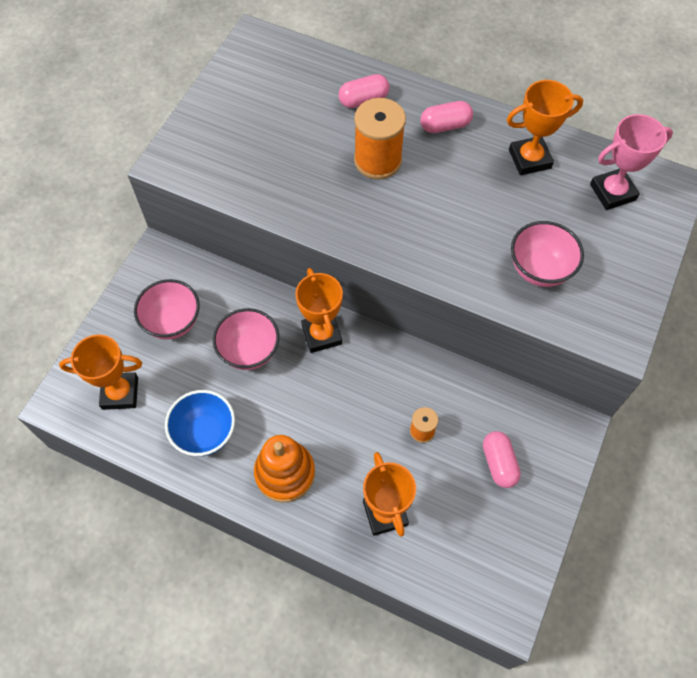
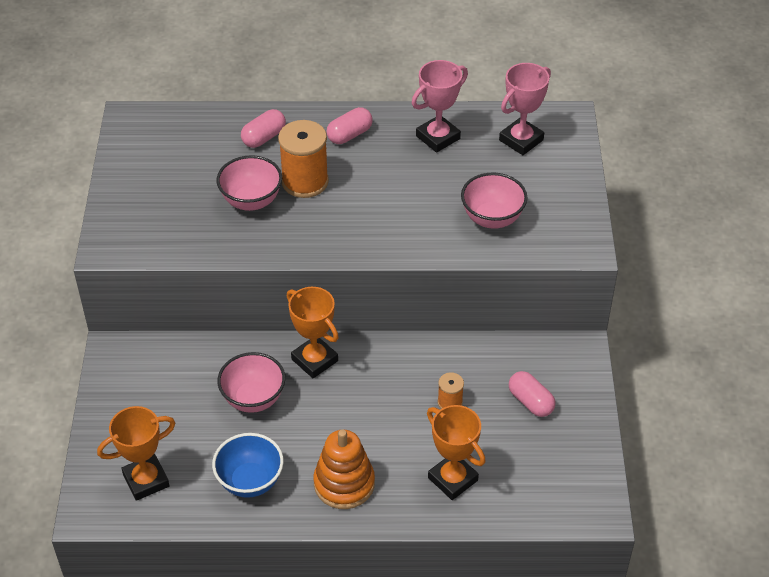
camera: 25 degrees left, 15 degrees down
(173, 322) = (163, 402): pink bowl -> pink bowl (251, 201)
(529, 159) = (438, 137): orange trophy -> pink trophy

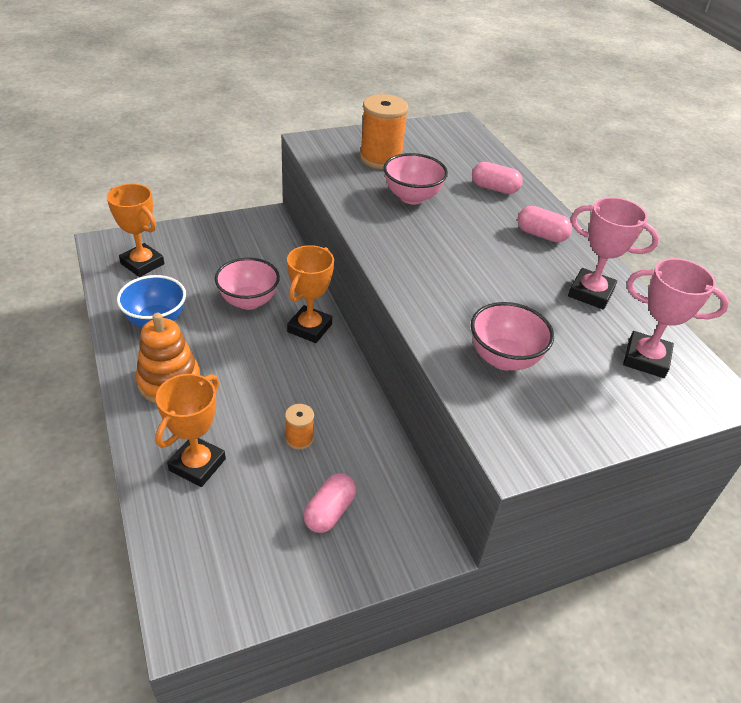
camera: 65 degrees right, 5 degrees down
(305, 181) = (458, 221): orange spool -> orange spool (381, 158)

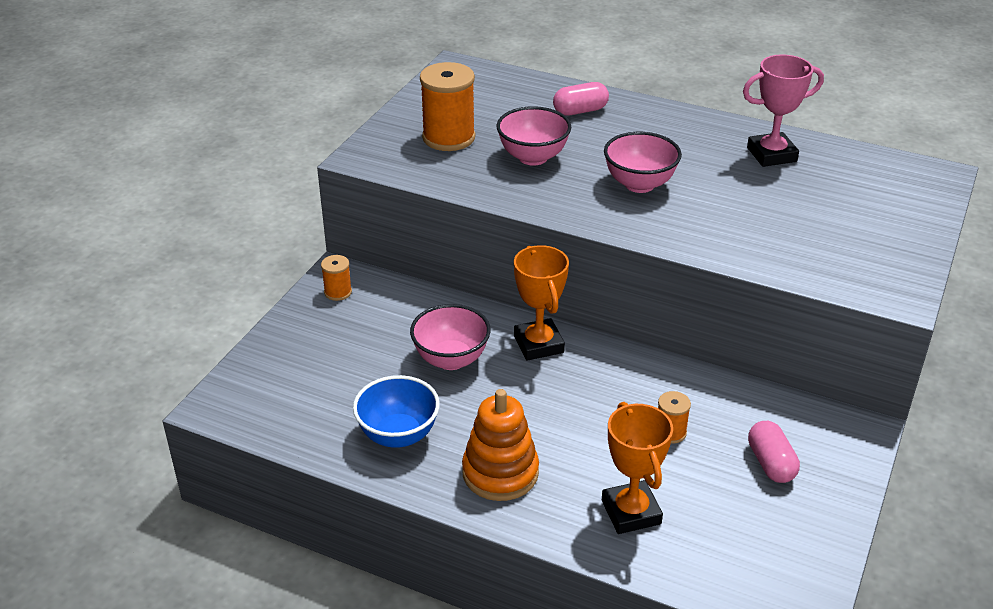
camera: 40 degrees left, 5 degrees down
(142, 264) = (292, 397): orange trophy -> none
(252, 226) = (338, 292): none -> orange spool
(504, 359) = (796, 240): pink bowl -> pink bowl (639, 184)
(541, 235) = (673, 130): pink capsule -> none
(646, 359) = (870, 180): pink trophy -> none

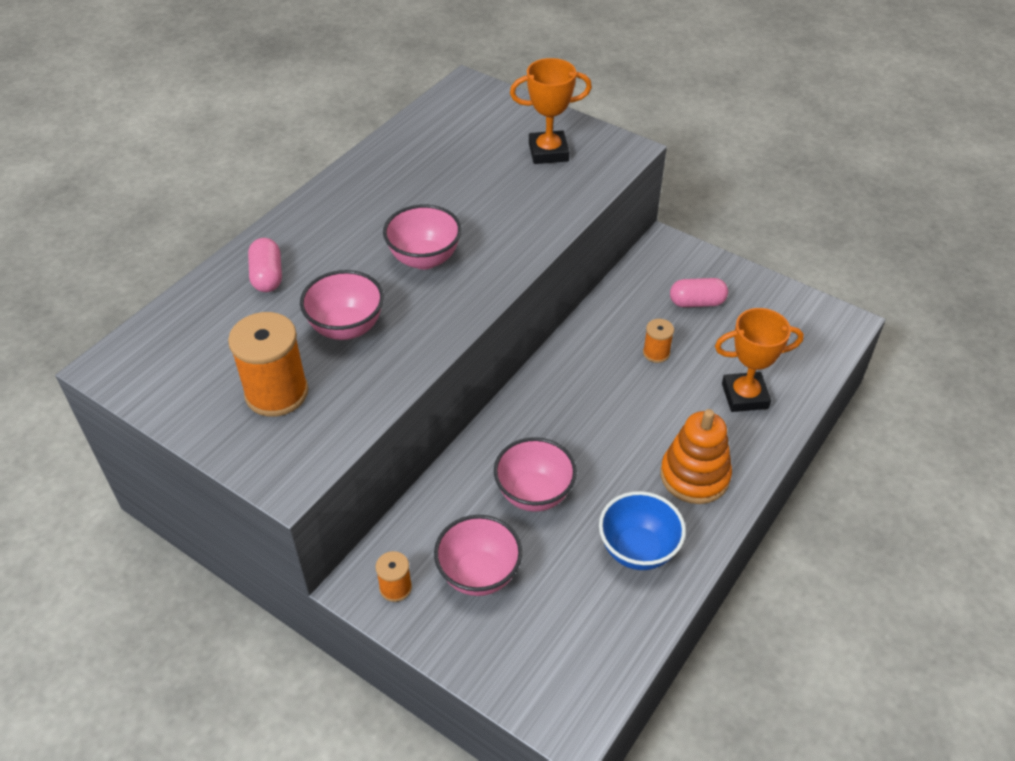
camera: 80 degrees left, 10 degrees up
(357, 336) = (479, 574): none -> pink bowl
(538, 344) = (525, 421): orange trophy -> orange trophy (548, 152)
(771, 154) = (404, 165): pink trophy -> none

